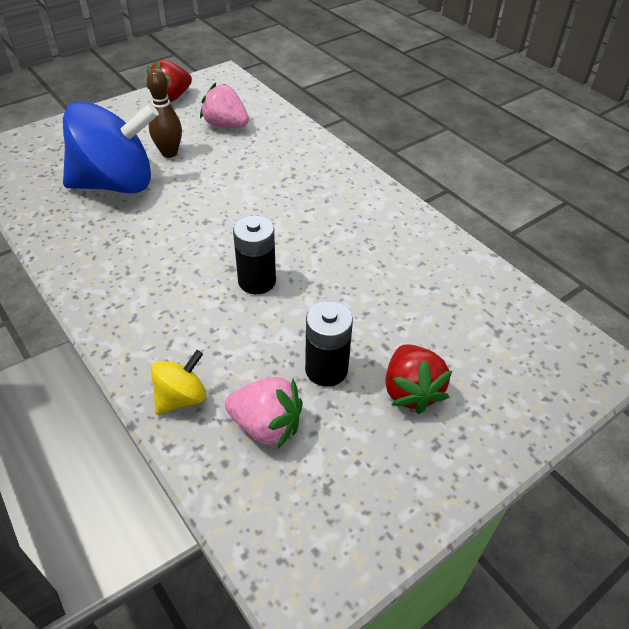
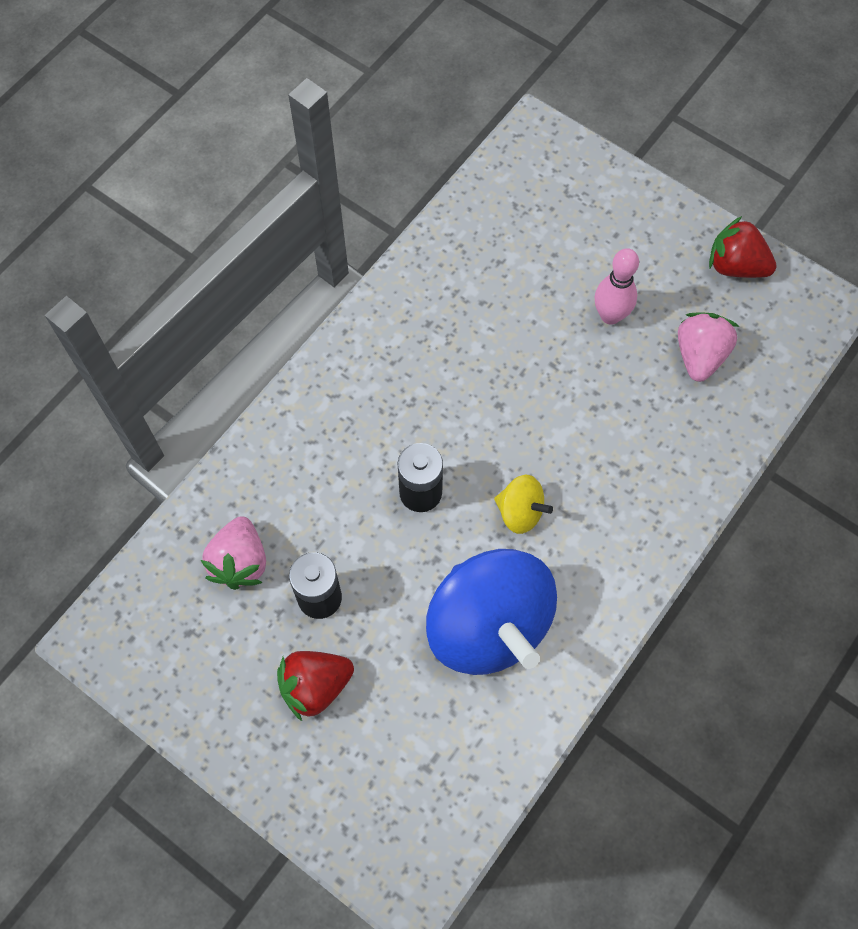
camera: 75 degrees right, 20 degrees up
(117, 184) = (528, 287): blue spinning top -> blue spinning top (488, 626)
(169, 153) = (610, 315): brown bowling pin -> pink bowling pin
(181, 397) = (251, 478): yellow spinning top -> yellow spinning top (520, 512)

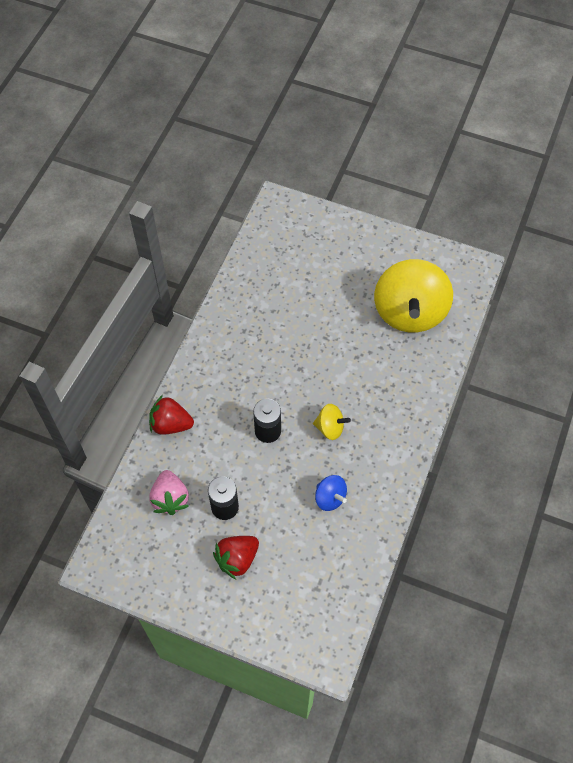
camera: 15 degrees left, 5 degrees down
(488, 626) = (330, 498): blue spinning top -> blue spinning top, size x0.45
(610, 315) = (351, 301): pink bowling pin -> none
(699, 355) = (409, 312): pink strawberry -> yellow spinning top
(735, 266) = (416, 255): red strawberry -> red strawberry (171, 424)

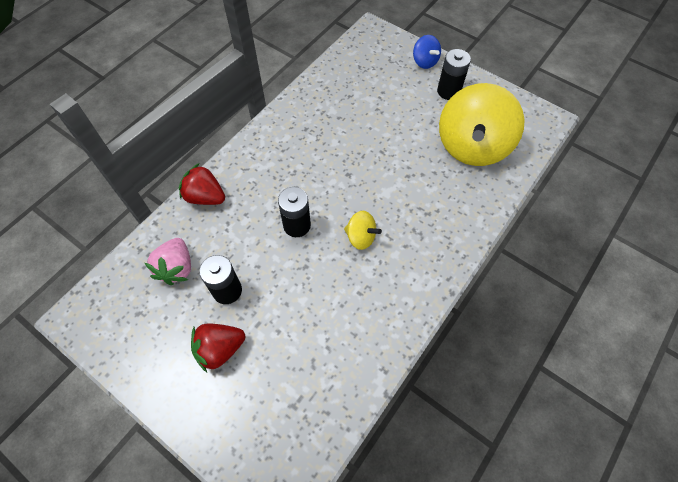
camera: 15 degrees right, 0 degrees up
(330, 498) = (339, 309): blue spinning top -> blue spinning top (424, 62)
(373, 257) = (448, 91): none -> black battery

